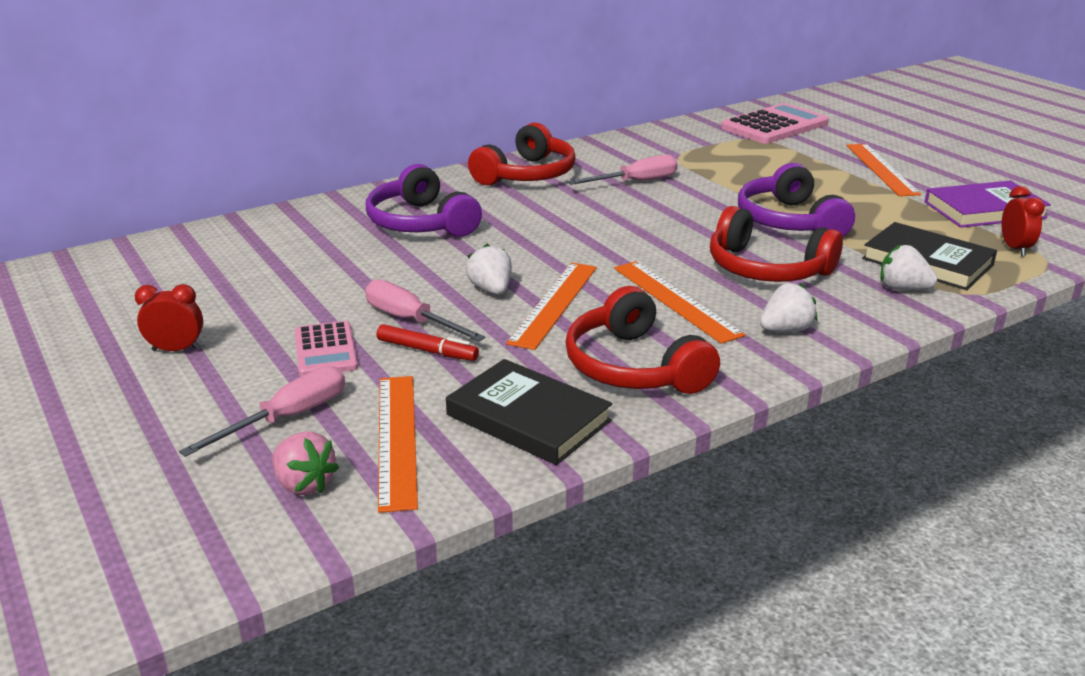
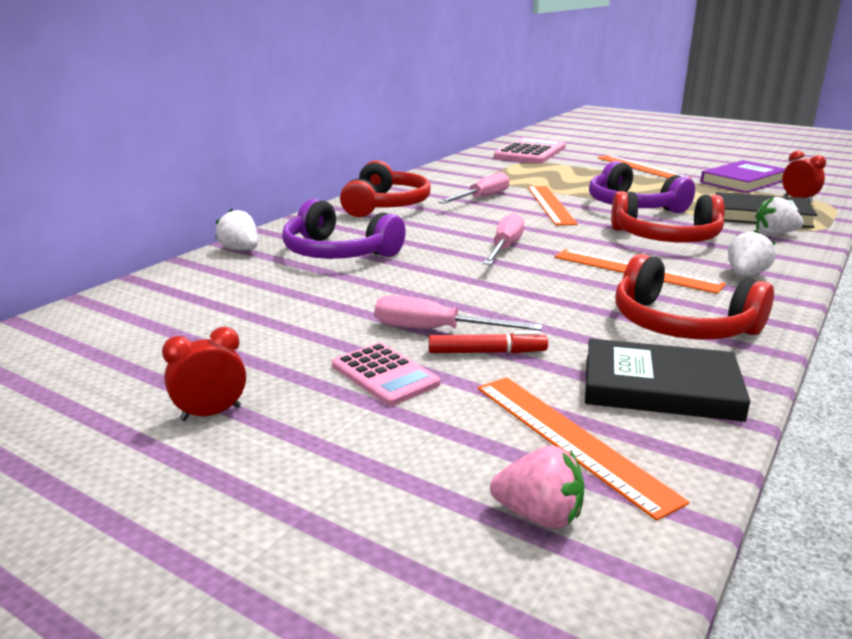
camera: 25 degrees left, 5 degrees down
(287, 418) = (429, 451): pink screwdriver -> pink screwdriver (505, 248)
(491, 290) = (475, 291): white strawberry -> white strawberry (240, 250)
(554, 304) = (545, 291): orange ruler -> orange ruler (550, 205)

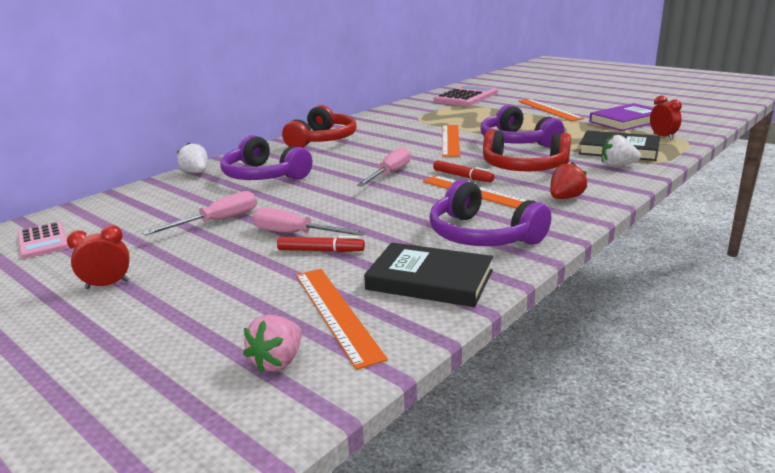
camera: 10 degrees right, 0 degrees up
(384, 375) = (238, 264): pink calculator -> pink calculator (43, 241)
(482, 198) = (400, 134): pink screwdriver -> pink screwdriver (217, 221)
(539, 516) = (278, 361): pink strawberry -> pink strawberry turned 90 degrees clockwise
(599, 250) = (462, 176): none -> red marker
(681, 325) = (482, 235): red headphones -> purple headphones
(745, 275) = (565, 198): white strawberry -> red strawberry

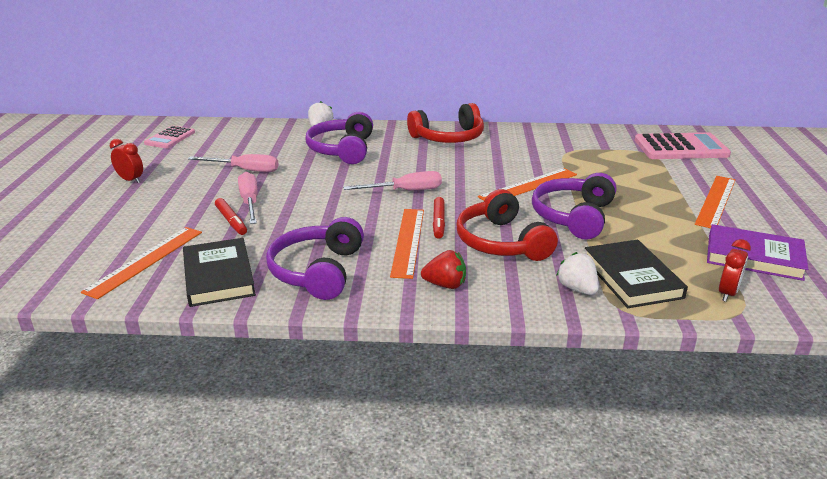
camera: 50 degrees right, 5 degrees up
(278, 361) = (76, 265): pink strawberry -> none

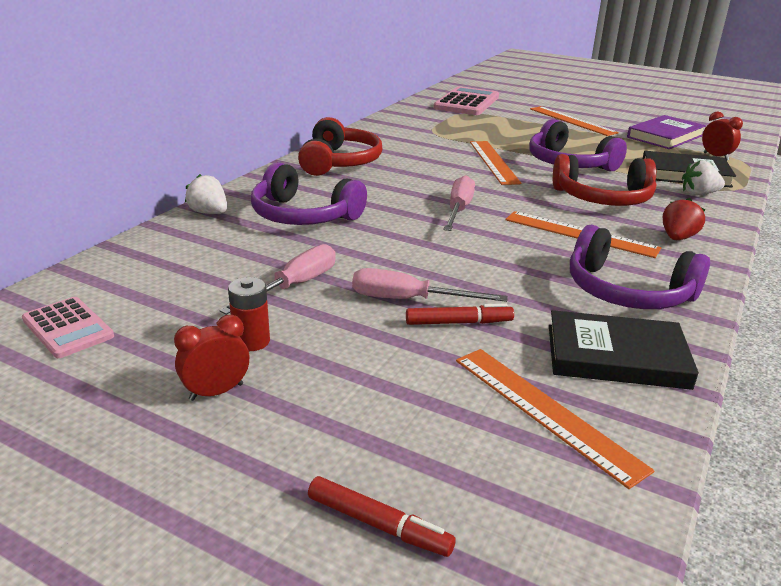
camera: 65 degrees left, 0 degrees up
(179, 175) = (251, 341): none -> red battery
(438, 222) = (545, 212): red marker -> red marker (378, 524)

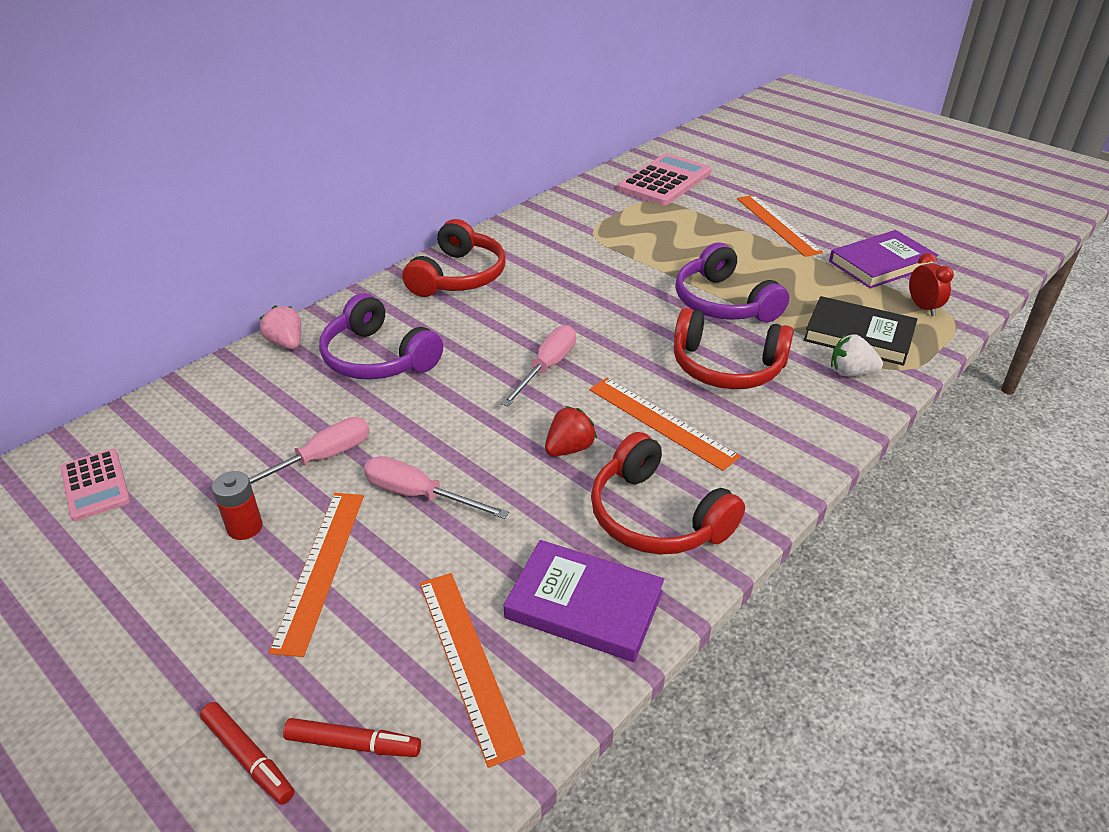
camera: 15 degrees right, 10 degrees up
(209, 213) = (286, 343): white strawberry -> pink strawberry
(216, 392) = (186, 584): red clock -> none
(458, 322) = (451, 533): red marker -> red marker (352, 743)
(493, 162) = (634, 291): orange ruler -> orange ruler (320, 568)
(616, 356) = (584, 605): black book -> purple book
(627, 291) = (656, 516): purple headphones -> red headphones
(677, 238) = (772, 442): red strawberry -> red strawberry (569, 448)

